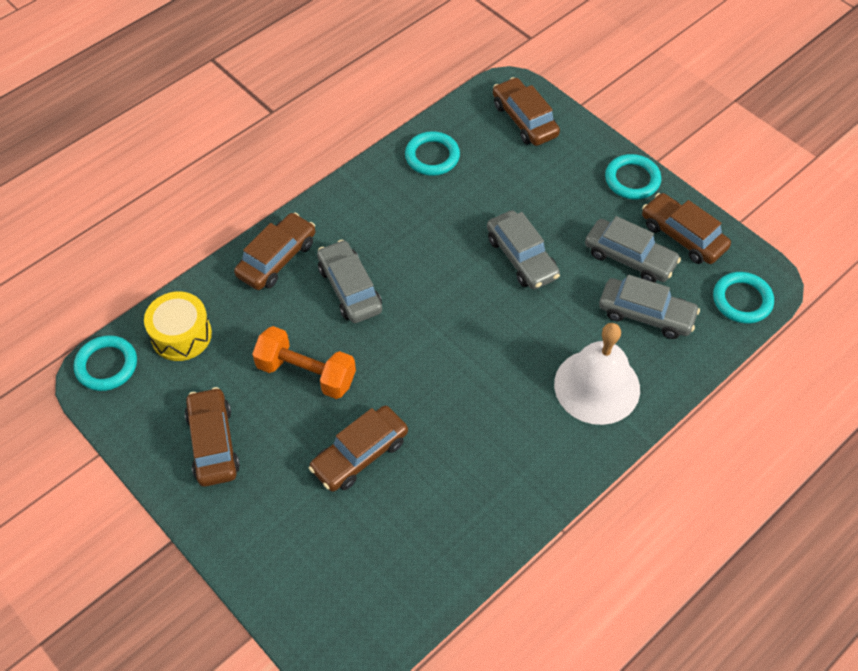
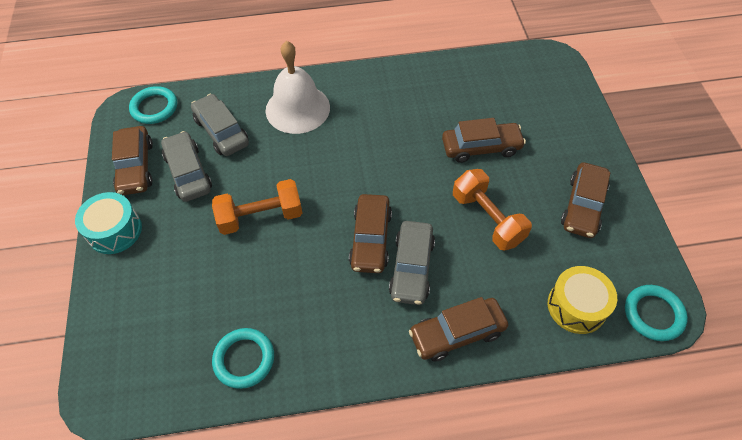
camera: 145 degrees left, 0 degrees up
(521, 257) = (261, 217): grey car -> orange dumbbell
(524, 120) = (128, 347): brown car -> brown car (370, 239)
(632, 180) = (115, 231): turquoise ring -> turquoise drum

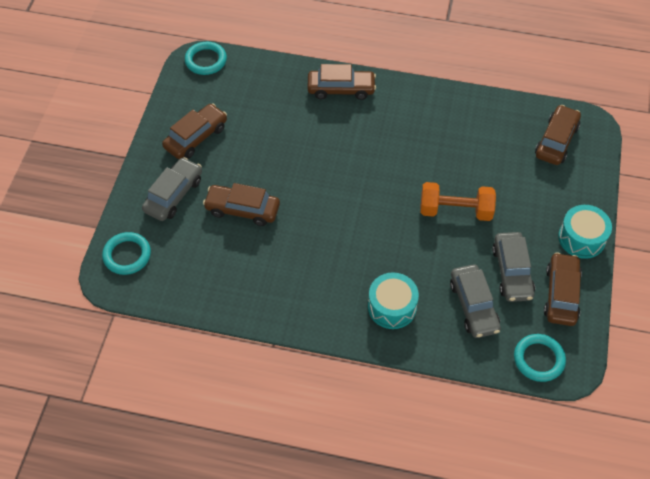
camera: 160 degrees left, 0 degrees up
(244, 359) = (490, 118): turquoise ring -> turquoise ring (127, 255)
(297, 108) = (392, 307): white bell -> turquoise drum
(370, 239) = (373, 165): brown car -> brown car (556, 141)
(411, 268) = (351, 136): grey car -> grey car (174, 195)
(487, 219) = (275, 151): orange dumbbell -> none
(576, 306) = (252, 79): yellow drum -> none

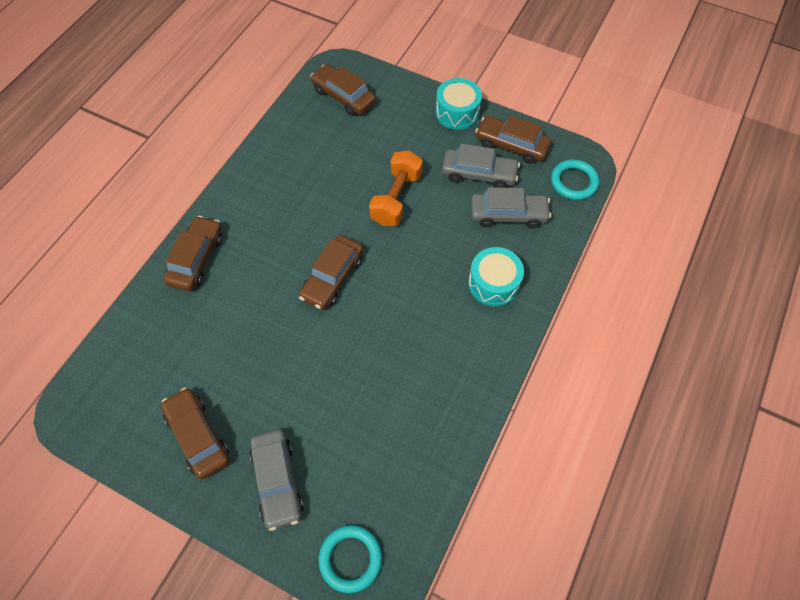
camera: 75 degrees left, 5 degrees up
(174, 195) = (277, 481): grey car -> grey car turned 150 degrees counterclockwise
(206, 60) = (77, 399): turquoise ring -> none
(242, 209) = (327, 403): brown car -> brown car (332, 277)

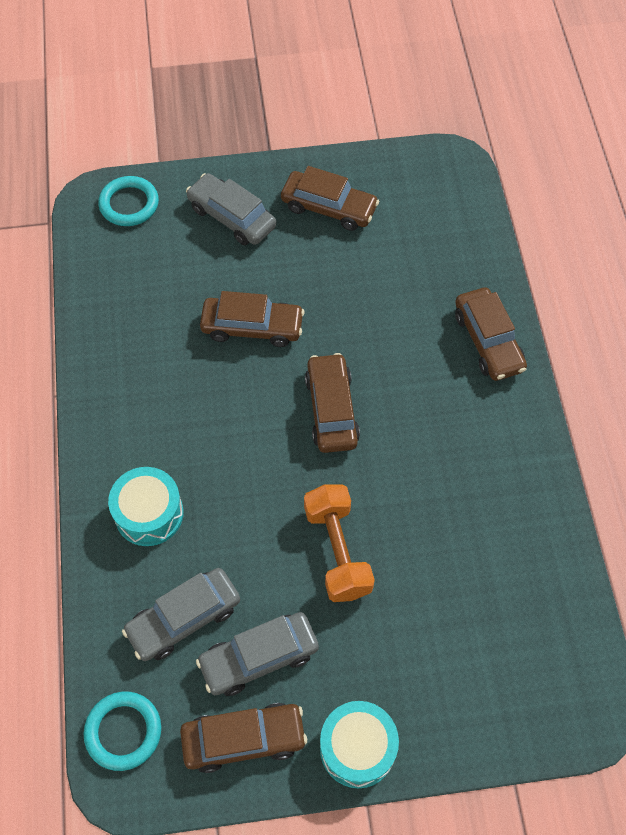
camera: 145 degrees right, 0 degrees up
(343, 96) = (533, 665): brown car -> brown car (252, 327)

